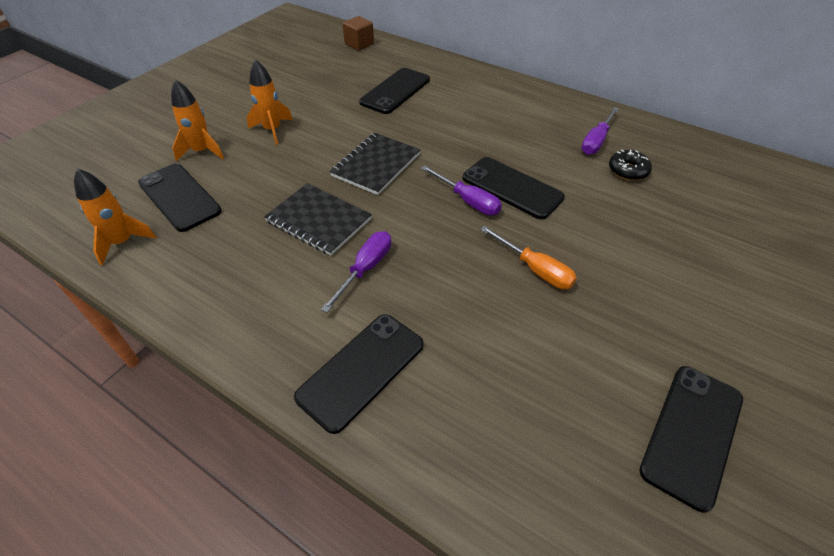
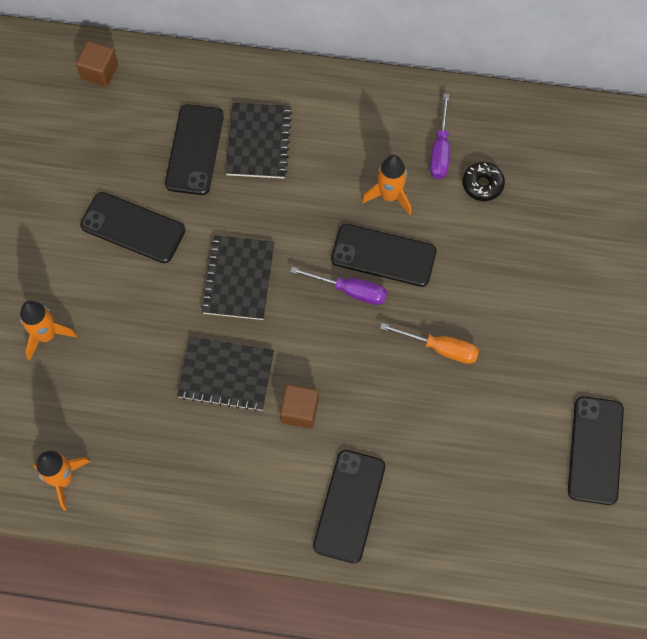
camera: 25 degrees left, 20 degrees up
(179, 197) = (73, 405): black phone -> black phone (133, 228)
(272, 130) = (98, 272): orange rocket -> orange rocket (389, 196)
(365, 269) = (299, 411): purple screwdriver -> brown cube
(446, 99) = (259, 142): none -> black notebook

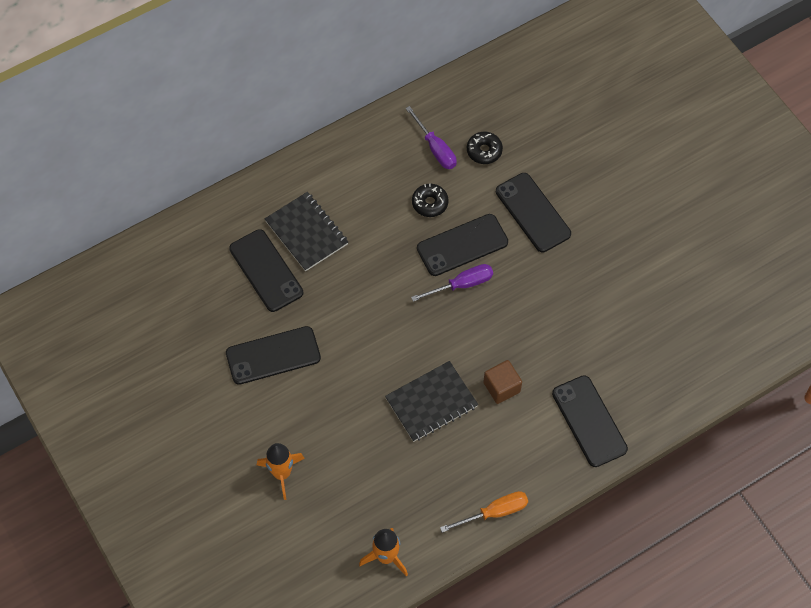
camera: 40 degrees left, 5 degrees down
(99, 72) = (144, 267): brown cube -> none
(238, 279) = (379, 334): black notebook -> none
(389, 196) = (430, 203): orange rocket -> black donut
(440, 348) = (554, 277): orange screwdriver -> orange screwdriver (494, 512)
(595, 450) = (706, 266): black phone -> black phone (532, 213)

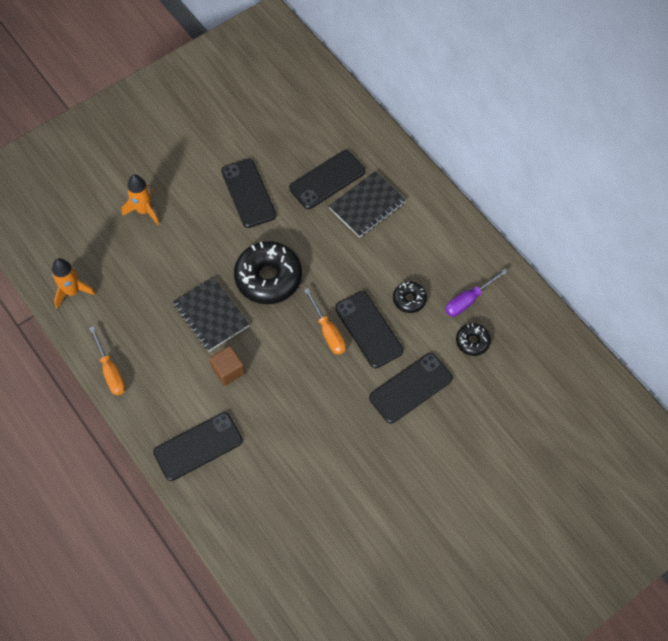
camera: 85 degrees right, 0 degrees up
(389, 340) = (268, 278): none -> black donut
(461, 284) = (328, 331): purple screwdriver -> orange screwdriver

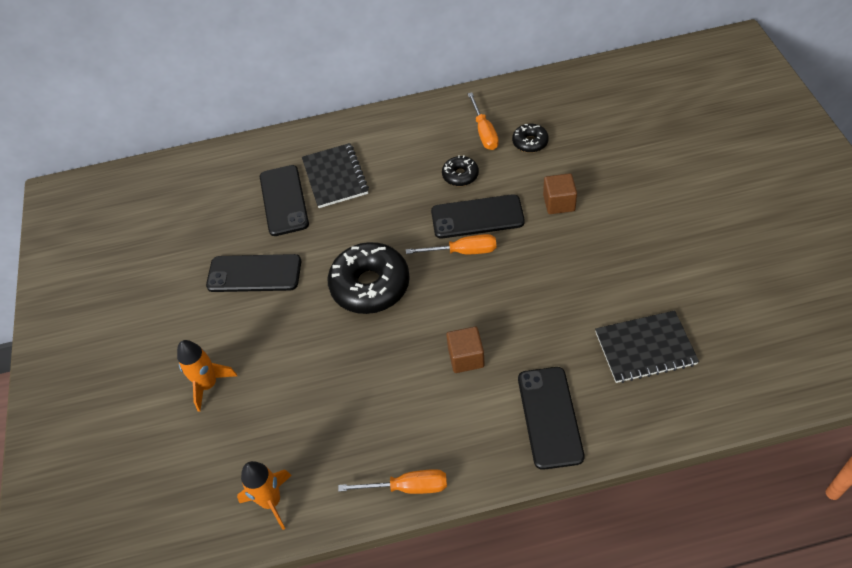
camera: 60 degrees left, 10 degrees down
(211, 315) = (387, 354): black notebook -> black notebook (645, 348)
(410, 388) = (559, 203): black phone -> brown cube
(469, 300) = (484, 132): purple screwdriver -> orange screwdriver

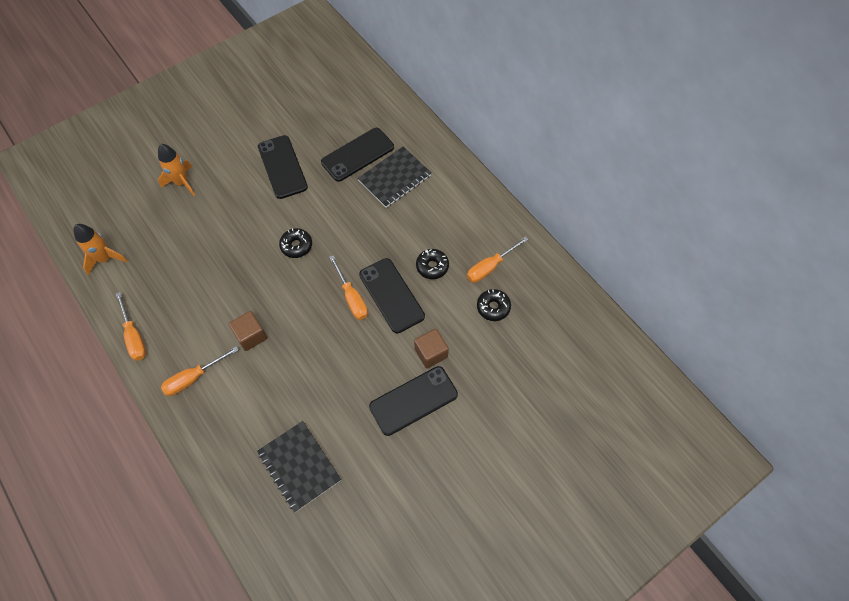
camera: 60 degrees right, 10 degrees up
(370, 285) = (296, 246): black donut -> black donut, size x0.50
(495, 430) = (194, 378): none -> orange screwdriver
(549, 417) = (215, 412): black phone -> black phone (413, 400)

